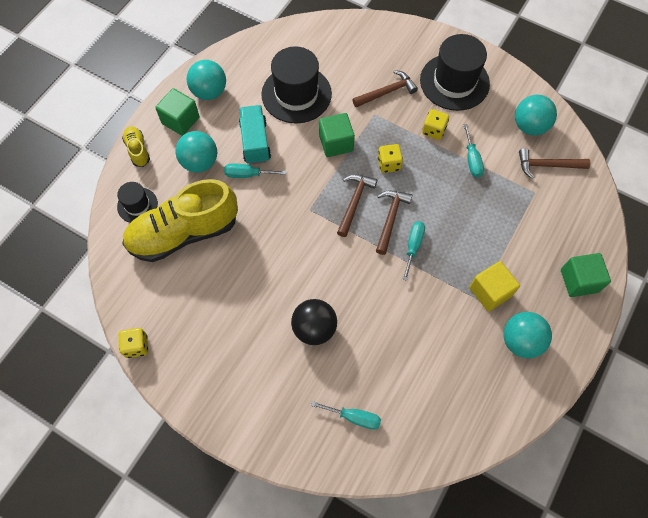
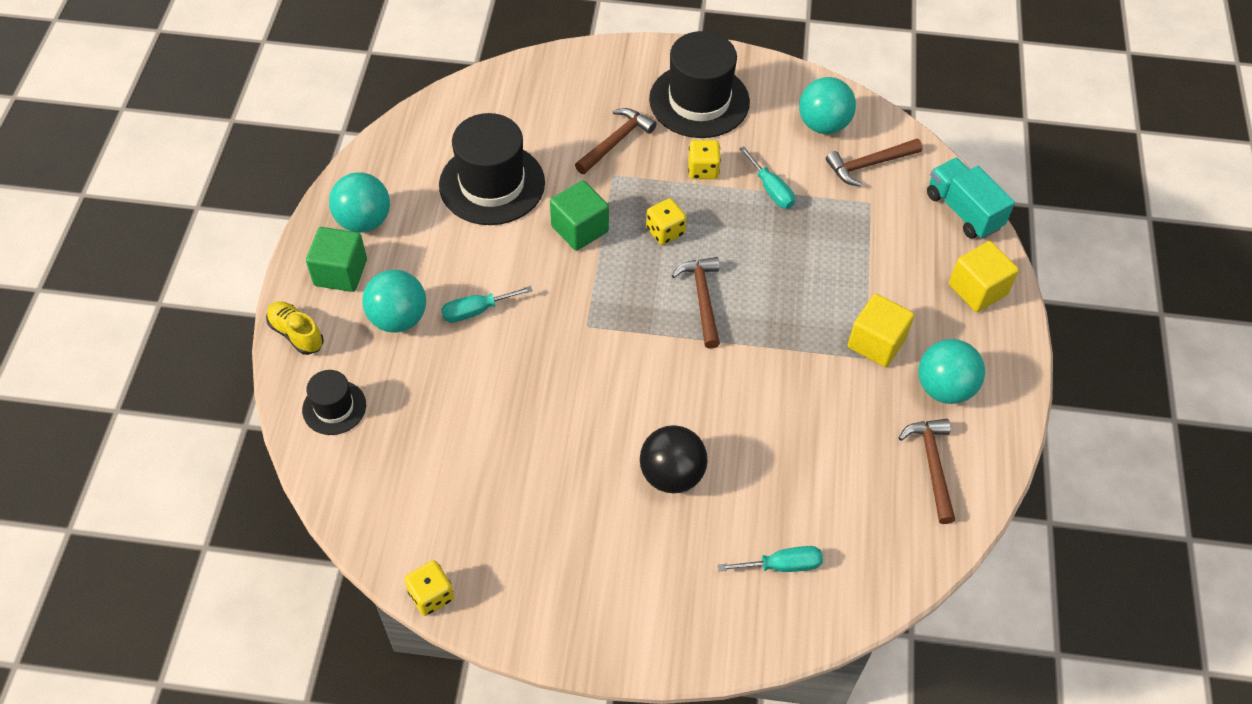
camera: 25 degrees left, 10 degrees down
(184, 233) = (423, 420): yellow shoe -> none
(255, 142) = (465, 265): turquoise truck -> turquoise truck (963, 211)
(354, 202) = (644, 295): brown hammer -> brown hammer (932, 465)
(413, 246) = (750, 323): turquoise screwdriver -> none
(579, 281) = (977, 289): green cube -> yellow cube

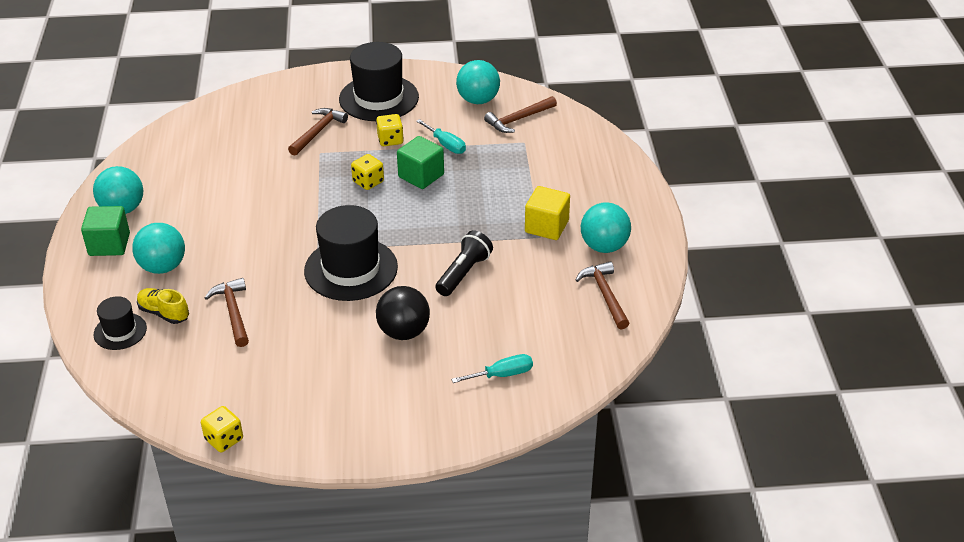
camera: 10 degrees left, 15 degrees down
(296, 334) = (79, 289): yellow shoe -> yellow shoe (164, 313)
(476, 311) = (226, 253): turquoise screwdriver -> none
(492, 184) = (223, 171): black hat -> black hat (351, 269)
(579, 229) = (299, 190): green cube -> green cube (421, 176)
(702, 299) = (406, 219): brown hammer -> brown hammer (233, 312)
(760, 397) = (464, 273): none -> black flashlight
(963, 211) = (596, 137): turquoise truck -> none
(977, 289) = (617, 183): yellow cube -> none

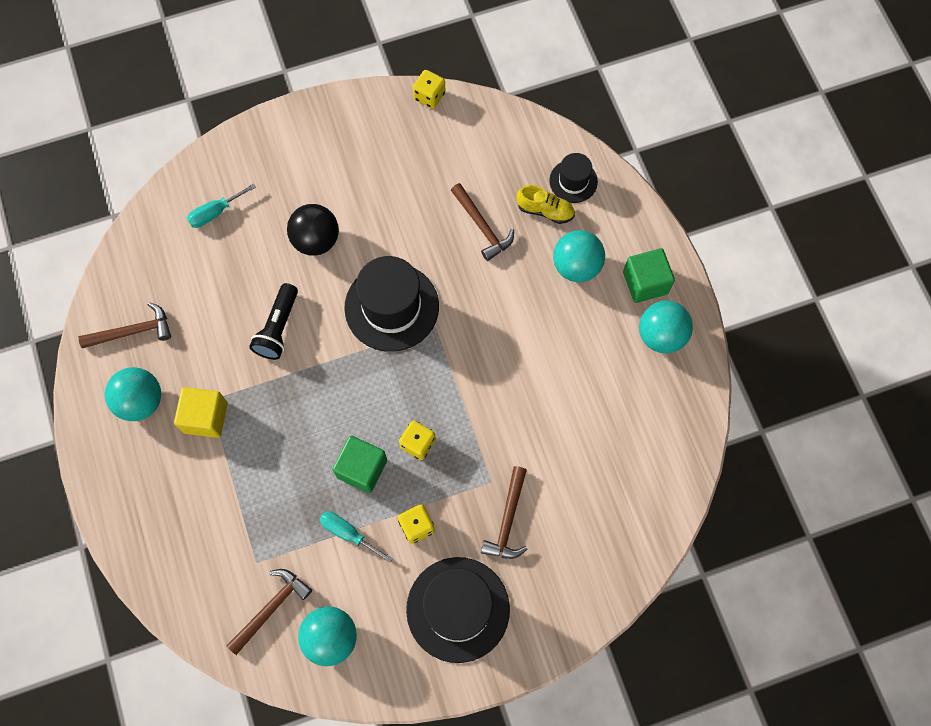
camera: 165 degrees right, 30 degrees up
(605, 295) = (133, 332): brown hammer -> brown hammer turned 75 degrees counterclockwise

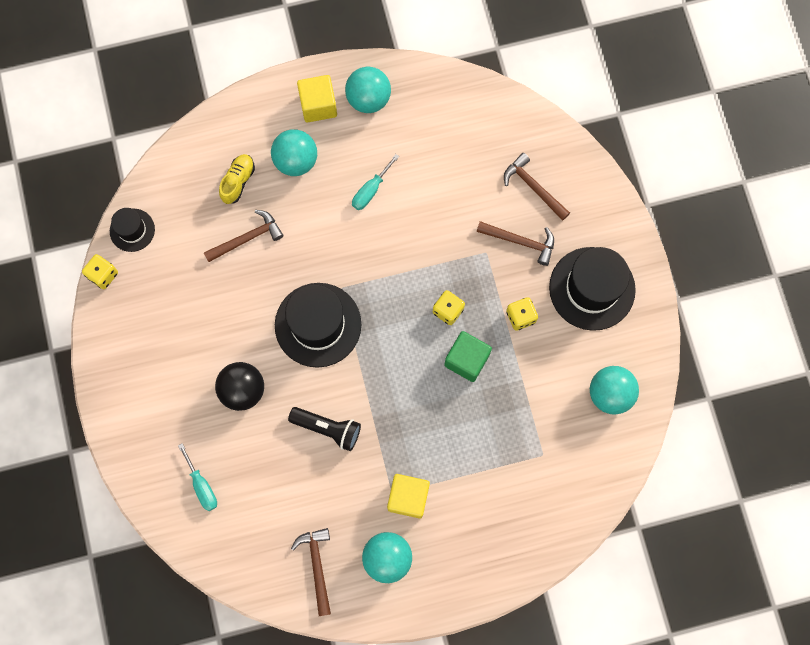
camera: 85 degrees left, 5 degrees up
(271, 608) = (582, 442): brown hammer -> brown hammer (533, 187)
(348, 533) = (523, 375): turquoise screwdriver -> turquoise screwdriver (370, 190)
(573, 181) = (211, 154): black hat -> black hat (132, 230)
(645, 283) = (318, 105): green cube -> yellow cube

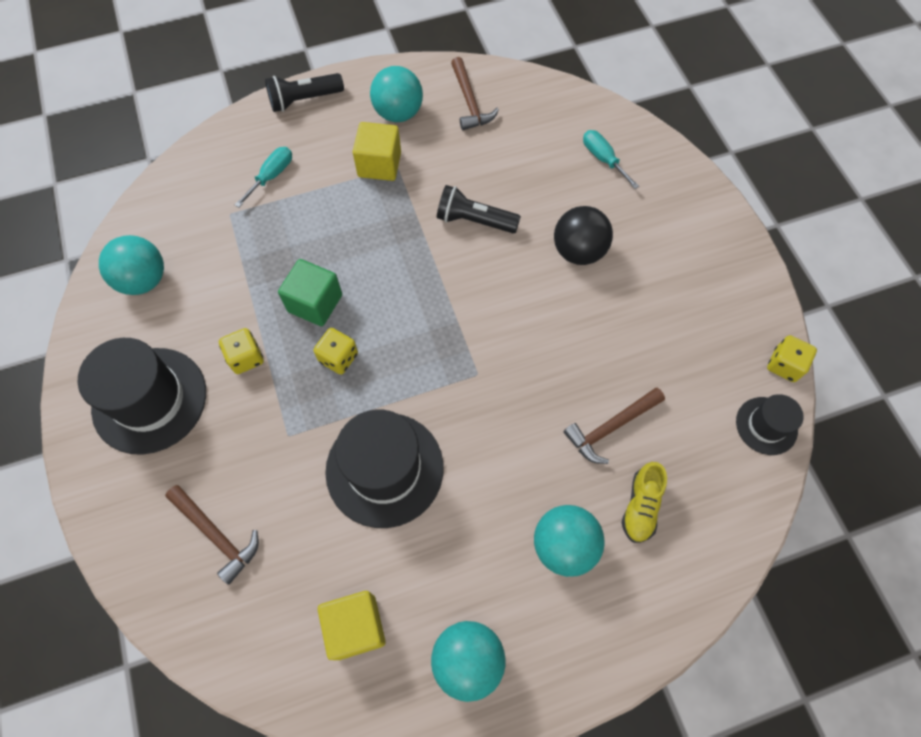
camera: 175 degrees right, 10 degrees down
(318, 105) = (544, 641): yellow cube -> yellow cube (355, 627)
(318, 325) = (501, 328): black hat -> black hat (384, 469)
(370, 190) = (451, 509): turquoise screwdriver -> turquoise screwdriver (272, 176)
(479, 583) = (304, 100): none -> black flashlight
(520, 242) = (240, 454): brown hammer -> none

